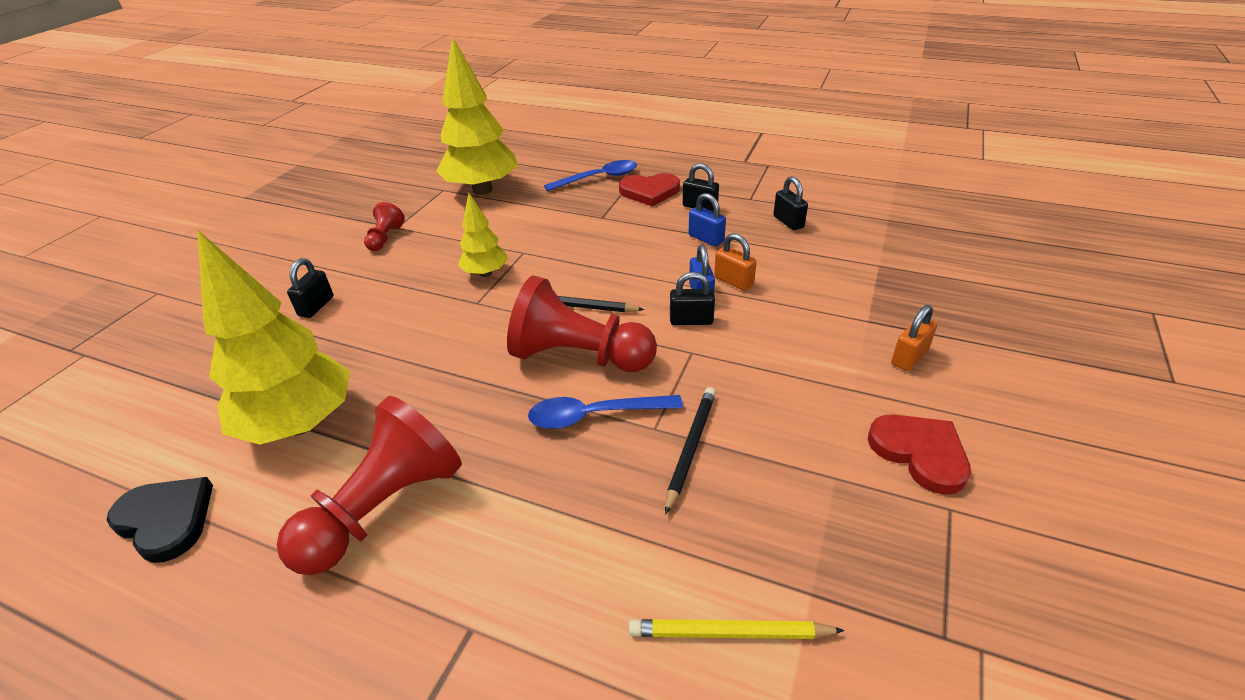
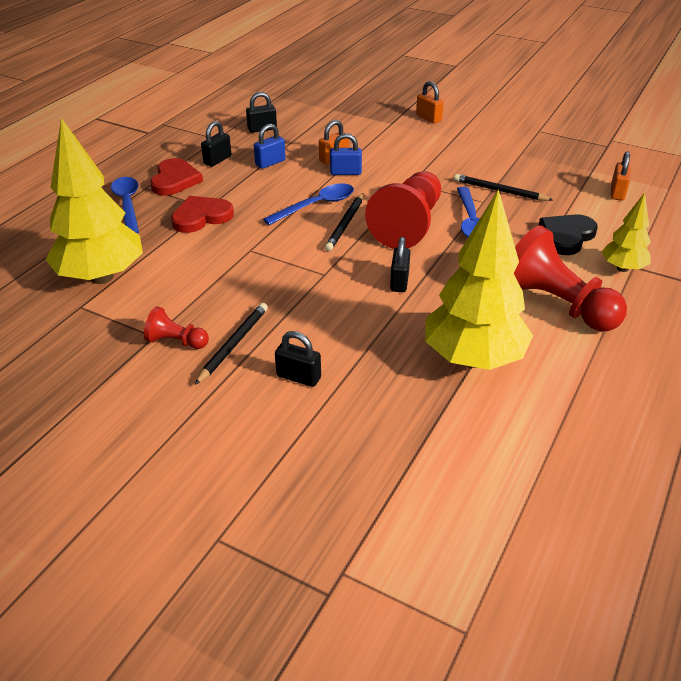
camera: 85 degrees left, 0 degrees up
(166, 520) = (578, 415): black heart -> black heart (566, 236)
(373, 266) = (233, 344): none -> black pencil
(485, 273) = (278, 270): yellow tree -> yellow tree (622, 268)
(615, 281) = (316, 205): none -> blue spoon
(691, 320) = (376, 179): black padlock -> black padlock (399, 281)
(729, 633) = (617, 192): yellow pencil -> orange padlock
(920, 453) = (503, 130): red heart -> red heart (201, 217)

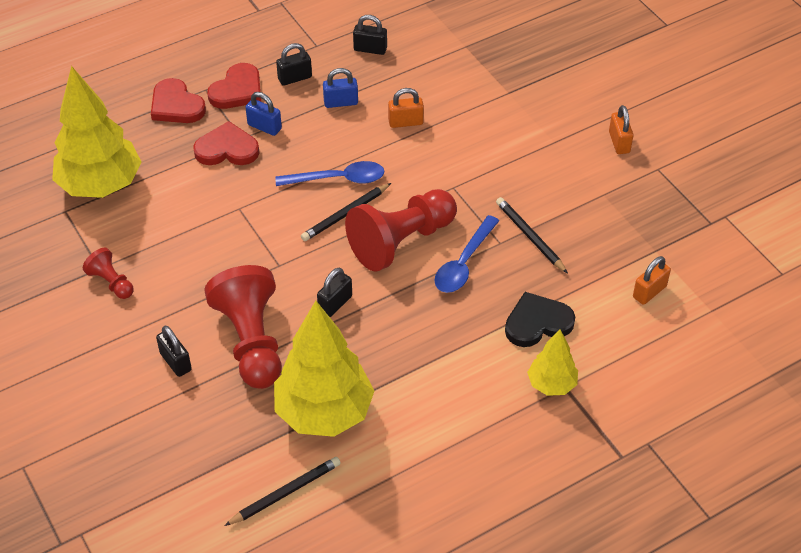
camera: 30 degrees right, 10 degrees up
(128, 204) = (176, 105): blue spoon -> red heart
(233, 344) = (151, 306): black pencil -> black pencil (285, 493)
(345, 172) = (401, 146): blue padlock -> blue padlock (264, 127)
(428, 118) = (555, 101): orange padlock -> orange padlock (619, 142)
(555, 305) = (447, 394): red pawn -> red pawn (251, 341)

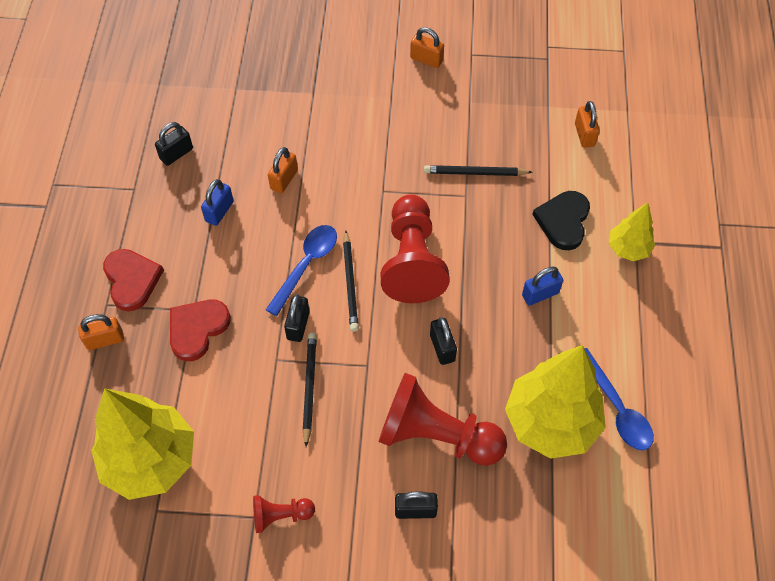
camera: 55 degrees left, 10 degrees up
(176, 105) = (105, 340): red heart -> orange padlock
(264, 127) = (196, 285): blue padlock -> blue padlock (540, 294)
(285, 493) = (614, 499): black pencil -> black pencil (309, 387)
(295, 78) = (158, 228): black padlock -> black padlock (298, 325)
(463, 263) = (468, 232): blue spoon -> blue spoon (616, 408)

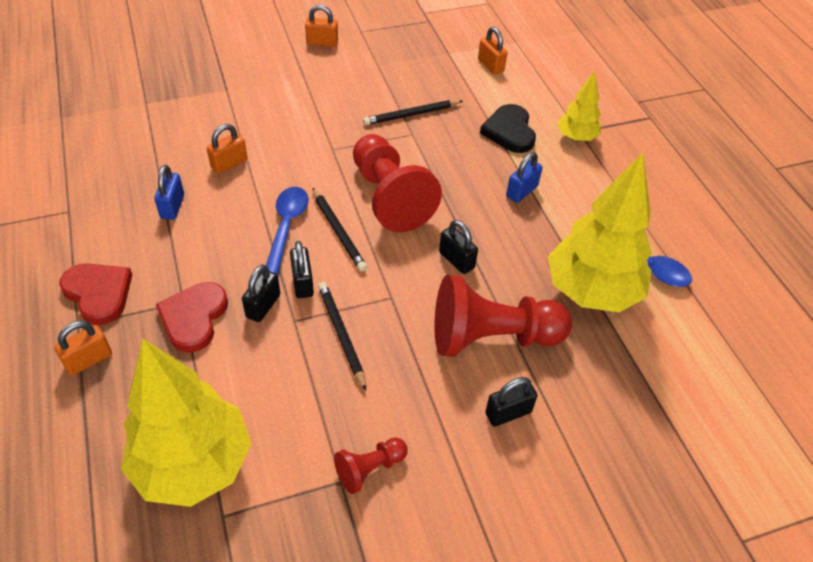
camera: 25 degrees left, 10 degrees down
(176, 154) = (104, 169): black padlock -> black padlock (263, 306)
(284, 180) = (229, 164): orange padlock -> orange padlock turned 45 degrees clockwise

